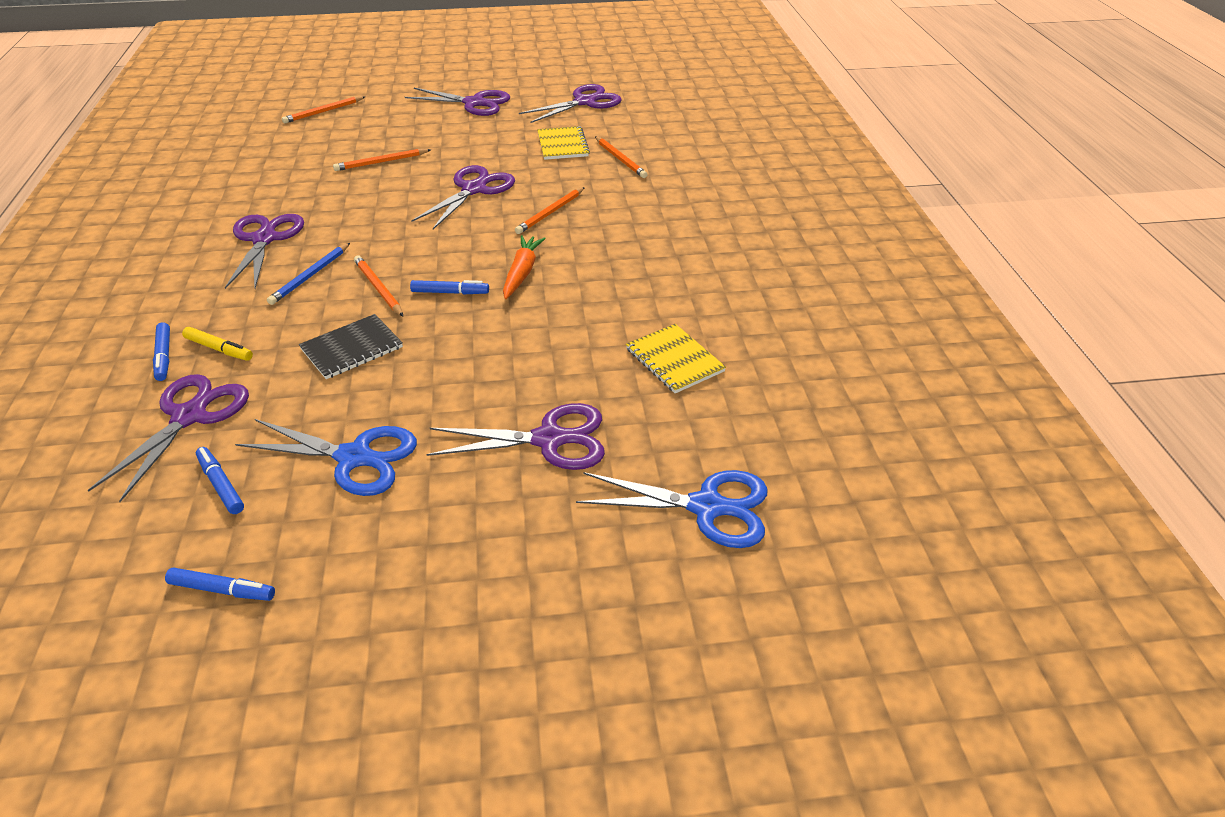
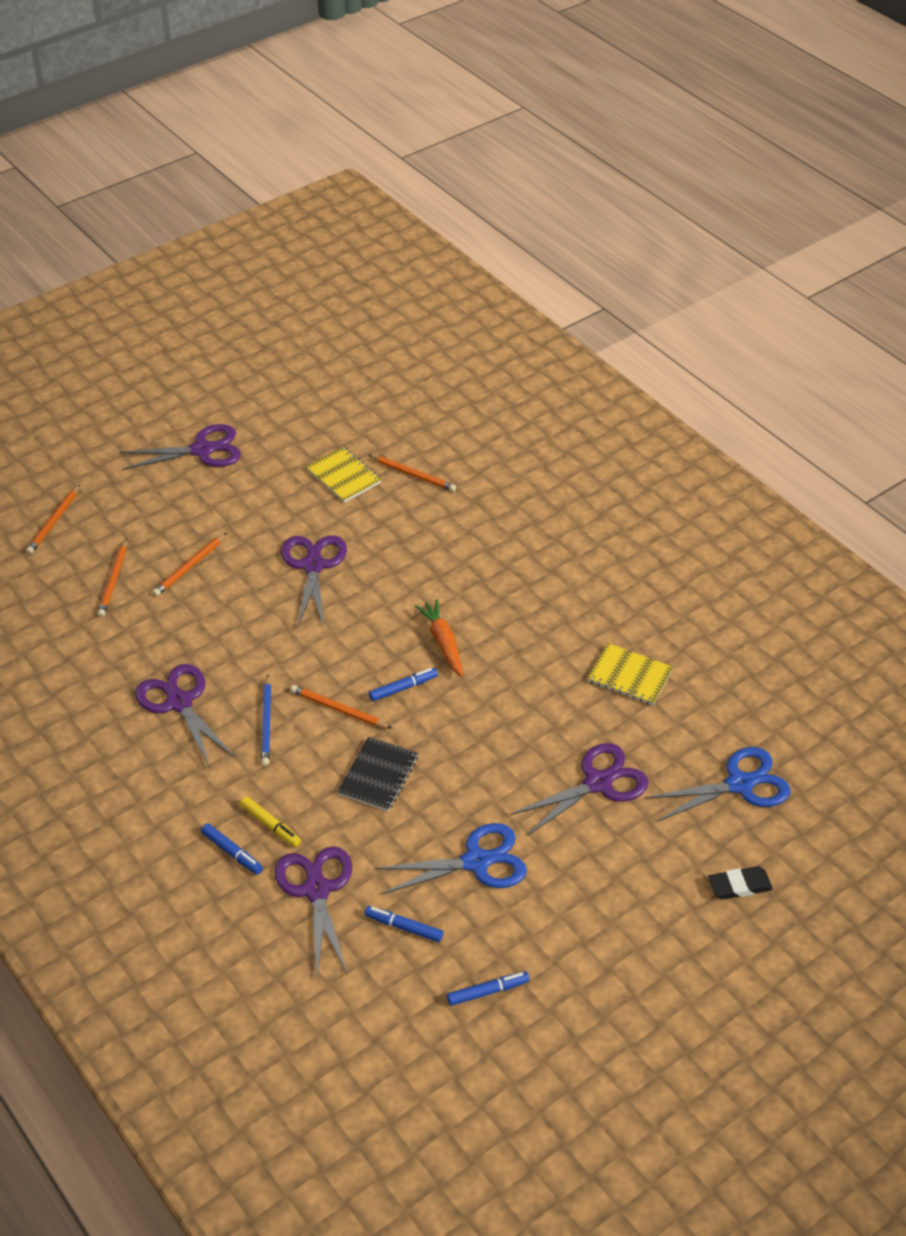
camera: 30 degrees left, 5 degrees up
(219, 349) = (270, 825): yellow marker -> yellow marker turned 45 degrees clockwise
(550, 213) = (408, 566): orange pencil -> orange pencil (114, 580)
(585, 102) = (313, 407): purple scissors -> none
(610, 617) = (739, 885): none -> black eraser

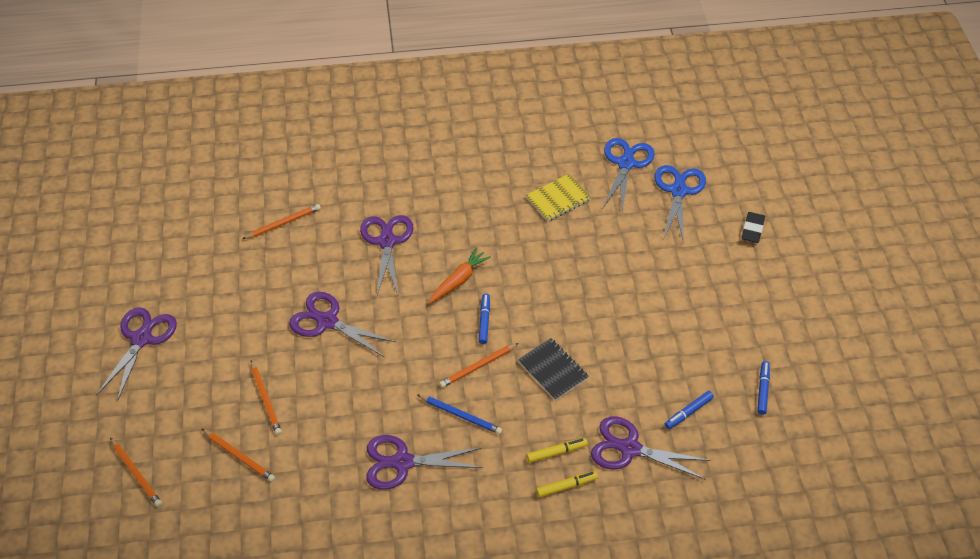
camera: 60 degrees left, 5 degrees up
(232, 852) = (566, 486): blue marker -> yellow marker
(344, 476) = (249, 263): yellow notebook -> none
(443, 642) = (459, 280): orange carrot -> orange carrot turned 120 degrees clockwise
(476, 862) = (659, 349): blue scissors -> blue scissors (626, 163)
(598, 783) = (634, 257): purple scissors -> purple scissors (387, 241)

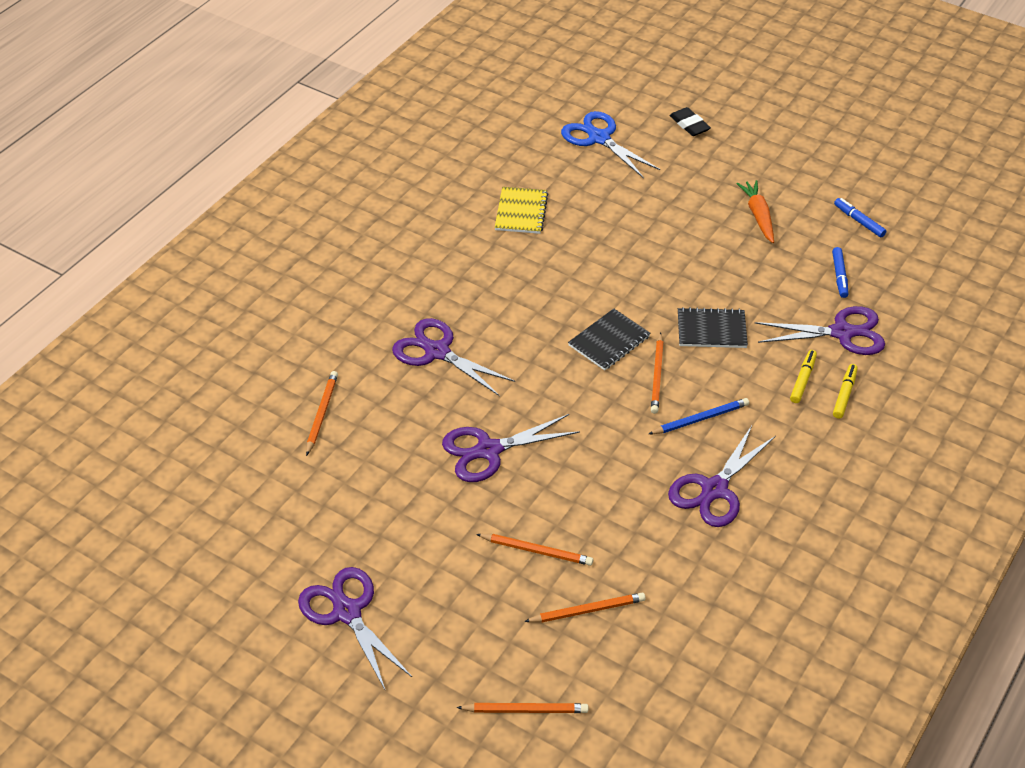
camera: 50 degrees left, 5 degrees down
(459, 280) = (542, 330): orange carrot -> orange carrot (758, 216)
(484, 321) = (609, 341): blue marker -> black notebook
(626, 163) = (531, 148): blue scissors -> none
(629, 448) = (842, 333): purple scissors -> purple scissors turned 150 degrees counterclockwise

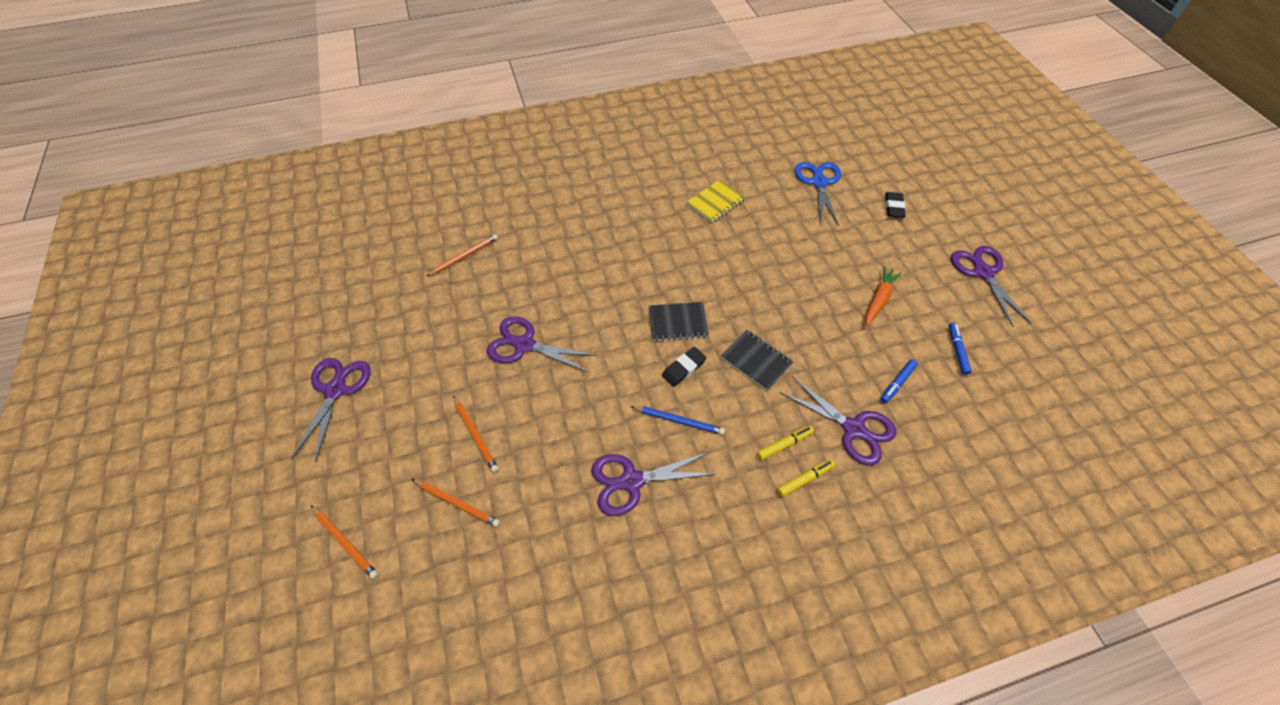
camera: 40 degrees right, 10 degrees up
(437, 352) = (567, 260): purple scissors -> purple scissors (983, 272)
(657, 375) = (683, 368): orange pencil -> black eraser

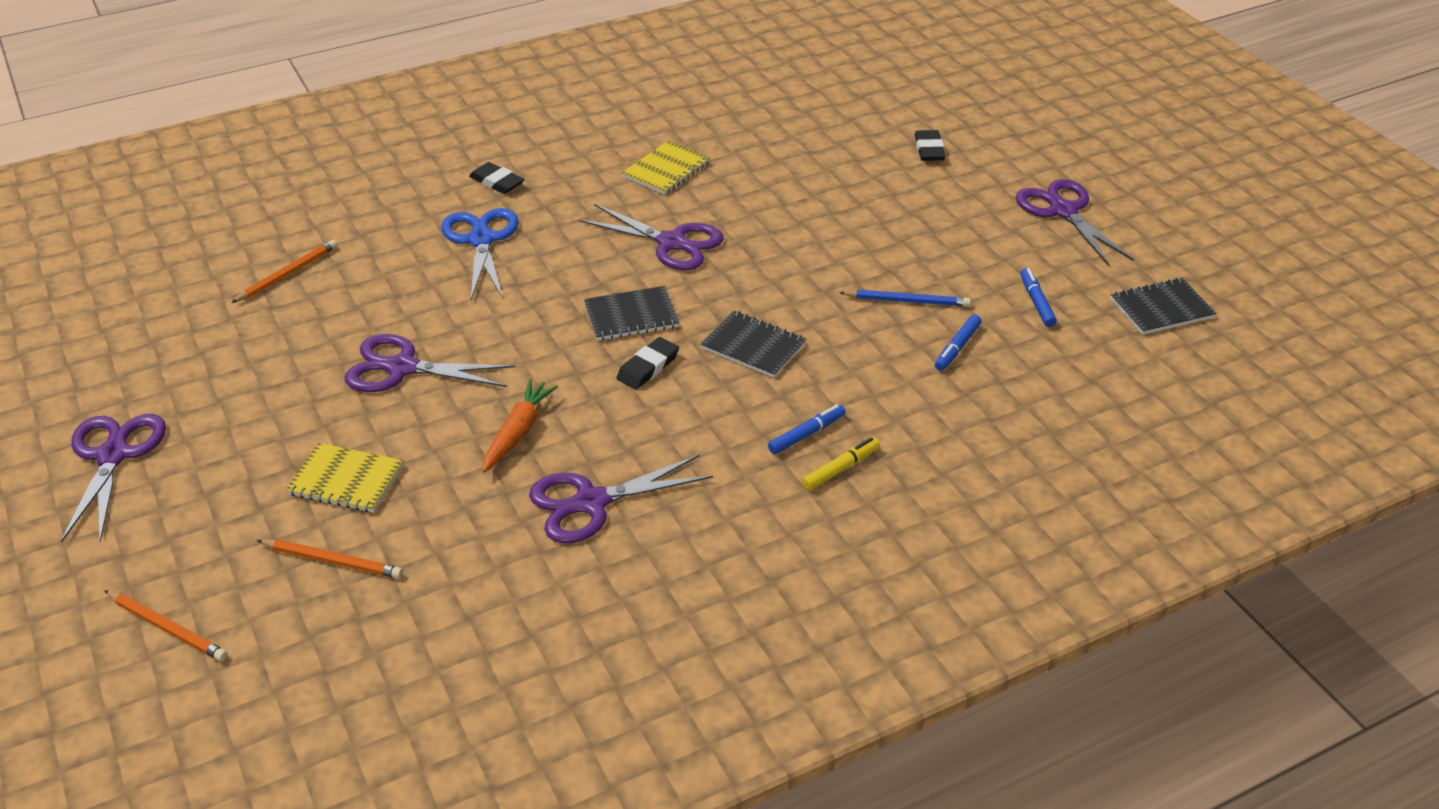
camera: 10 degrees left, 15 degrees down
(476, 435) = (346, 480): orange pencil -> yellow notebook
(605, 198) = (497, 182): none -> black eraser
(678, 420) = (650, 427): blue pencil -> blue pencil (907, 301)
(784, 444) = (807, 434): yellow marker -> blue marker
(819, 182) = (816, 131): blue scissors -> blue scissors (481, 240)
(853, 429) = (902, 405): purple scissors -> purple scissors (672, 243)
(878, 299) = (920, 257): orange carrot -> orange carrot (518, 432)
(1047, 369) = (1161, 308): none -> black notebook

